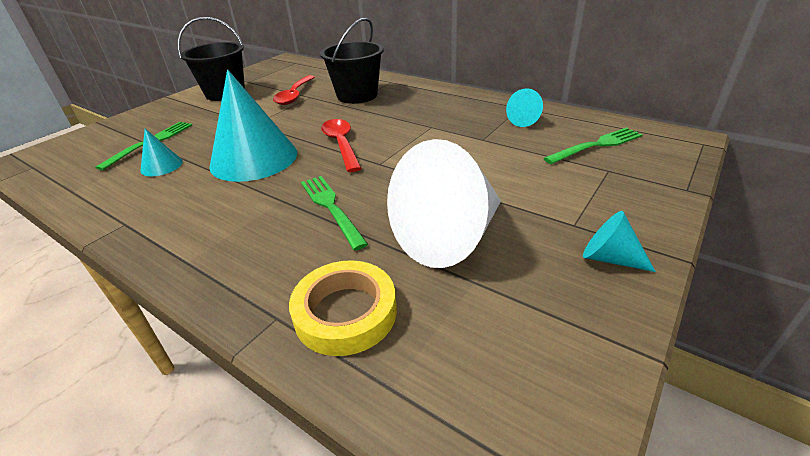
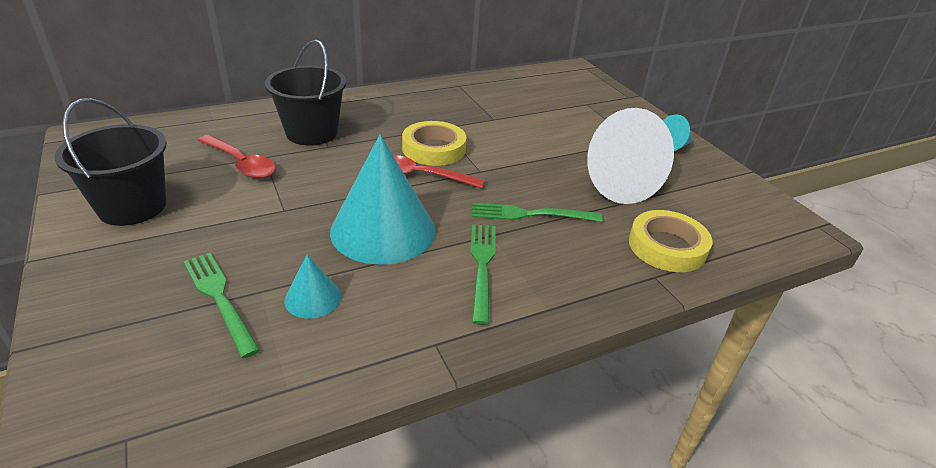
camera: 65 degrees left, 0 degrees up
(390, 135) = (434, 149): none -> yellow tape
(525, 120) = (485, 93): turquoise cone -> none
(597, 145) = (552, 91): green fork -> green fork (482, 265)

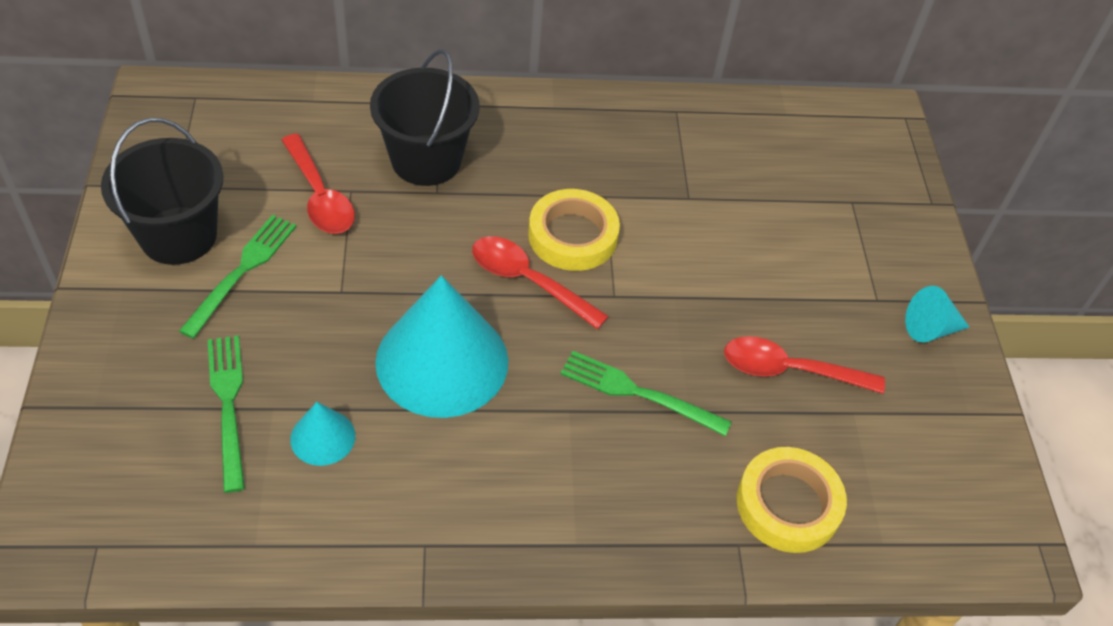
camera: 20 degrees right, 15 degrees up
(482, 265) = (532, 455): green fork -> green fork (243, 270)
(613, 182) = (790, 370): white cone -> red spoon

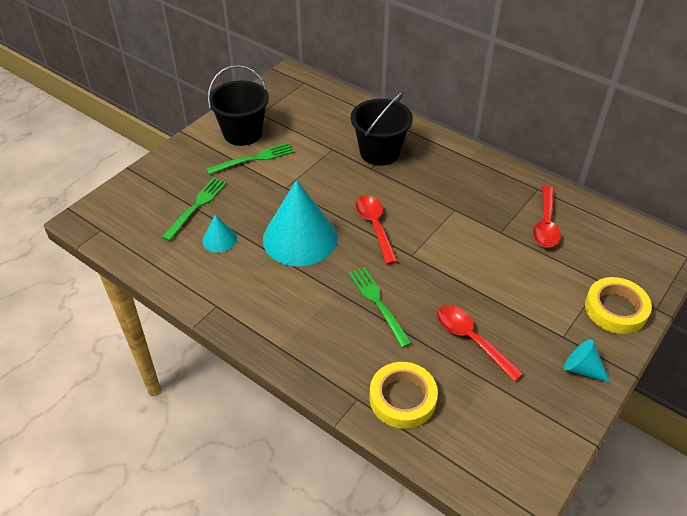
camera: 45 degrees right, 5 degrees down
(320, 196) = (316, 145): red spoon -> red spoon (545, 224)
(572, 236) = (418, 218): yellow tape -> yellow tape (615, 309)

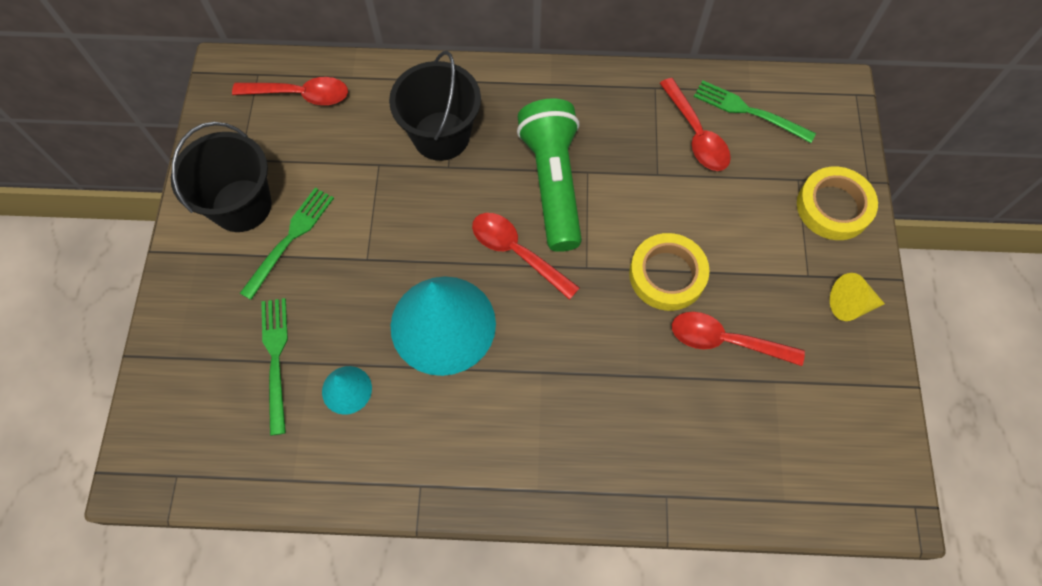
camera: 35 degrees left, 20 degrees up
(318, 100) = (300, 95): none -> red spoon
(377, 302) = (597, 357): green fork -> green fork (748, 111)
(402, 398) = (710, 463): yellow tape -> yellow tape (667, 275)
(427, 204) = (553, 183): none -> green flashlight
(582, 368) = (850, 304): turquoise cone -> yellow cone

